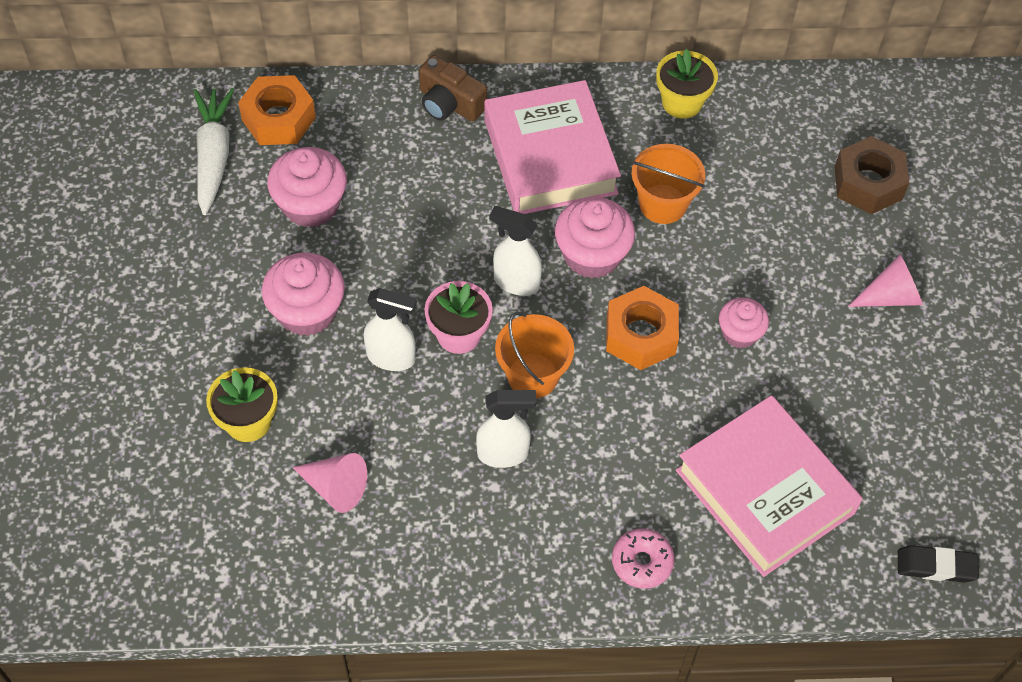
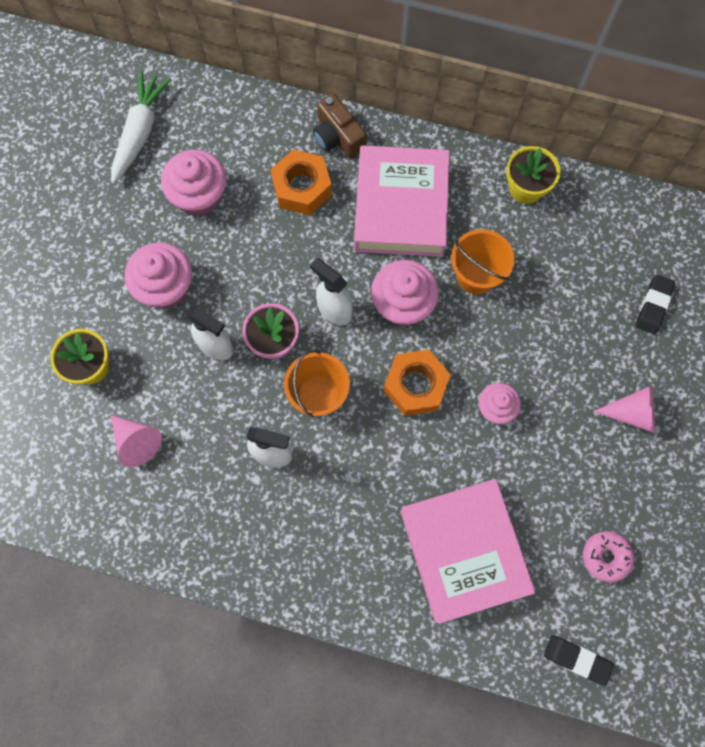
camera: 20 degrees right, 15 degrees up
(278, 118) = (200, 113): orange nut -> orange nut (302, 188)
(642, 562) = (345, 579): pink donut -> pink donut (606, 557)
(868, 183) = (653, 306): brown nut -> black eraser

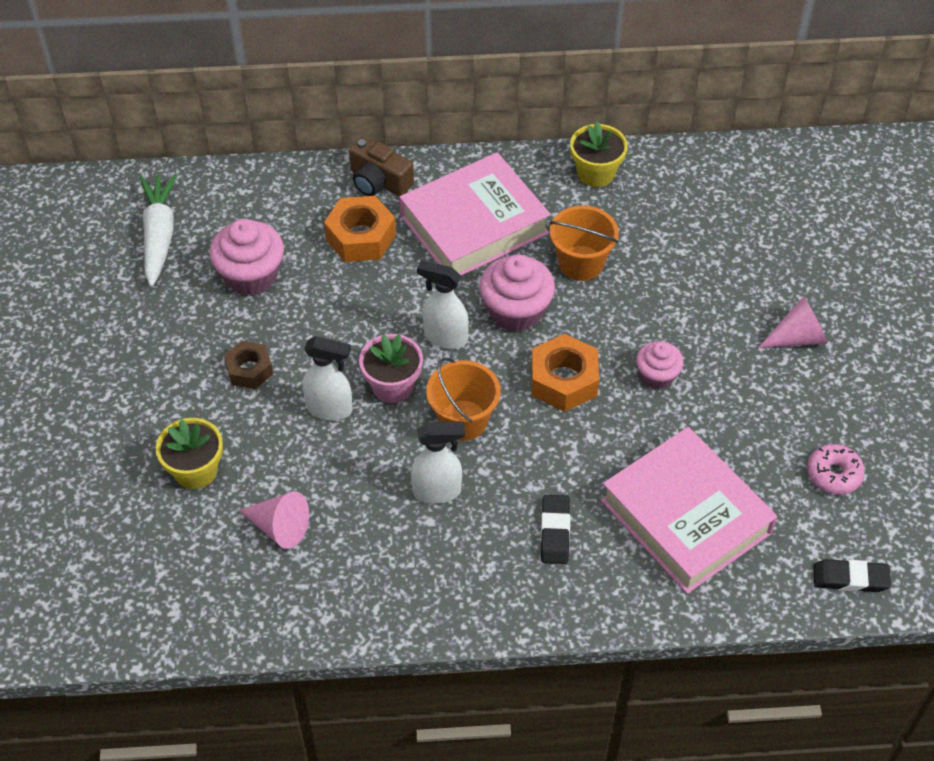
camera: 20 degrees left, 20 degrees down
(165, 287) = (249, 370): pink cupcake -> brown nut
(401, 207) = (474, 225): pink book -> pink book turned 75 degrees clockwise
(653, 306) = (772, 238): black eraser -> black eraser (555, 532)

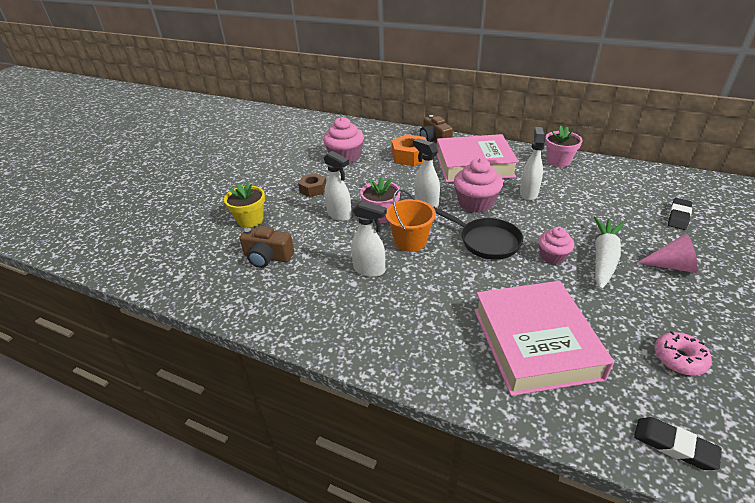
camera: 30 degrees right, 15 degrees down
(159, 235) = (317, 135): white carrot -> white carrot (603, 258)
(279, 527) = (267, 257): pink cone -> brown camera
(555, 532) = (430, 317): black eraser -> black eraser (678, 216)
(563, 380) = (486, 241): orange nut -> black pan
(581, 263) = (528, 193): orange bucket -> white spray bottle
(595, 173) = (558, 161): yellow flower pot -> pink flower pot

